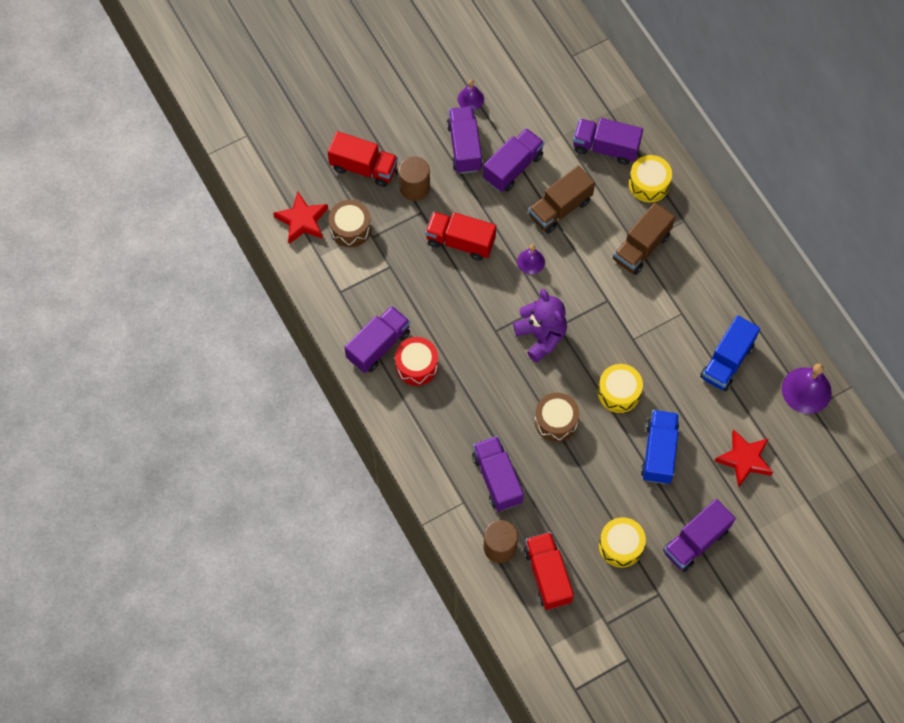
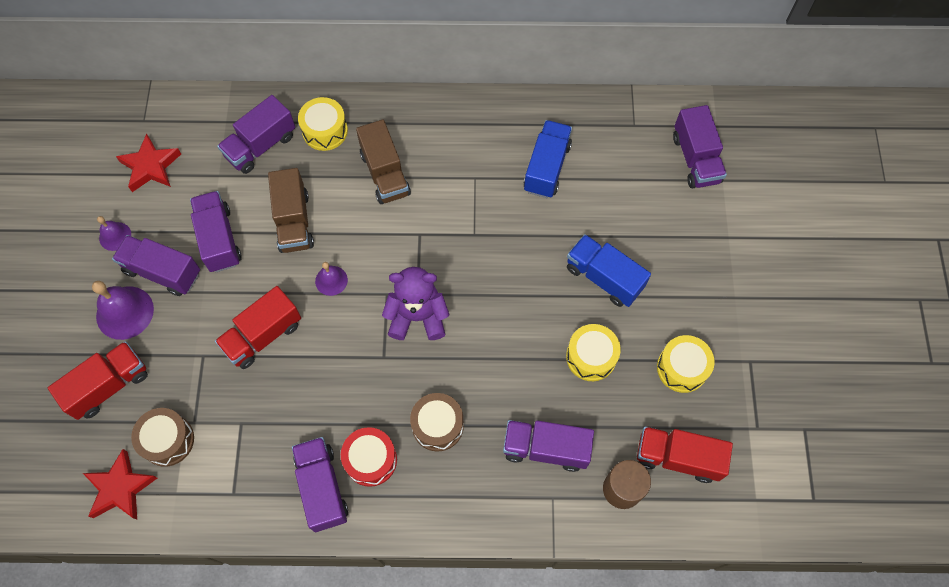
camera: 60 degrees left, 0 degrees up
(414, 187) = (170, 346): brown cylinder -> none
(556, 421) = (516, 354): brown drum -> brown drum (437, 425)
(619, 392) = (521, 278): yellow drum -> yellow drum (591, 357)
(695, 541) = (712, 297): purple truck -> purple truck (695, 159)
(727, 361) = (547, 168): blue truck -> blue truck turned 135 degrees counterclockwise
(744, 459) = (653, 208): red star -> red star (151, 166)
(806, 390) = (614, 120): purple bell -> purple bell (125, 312)

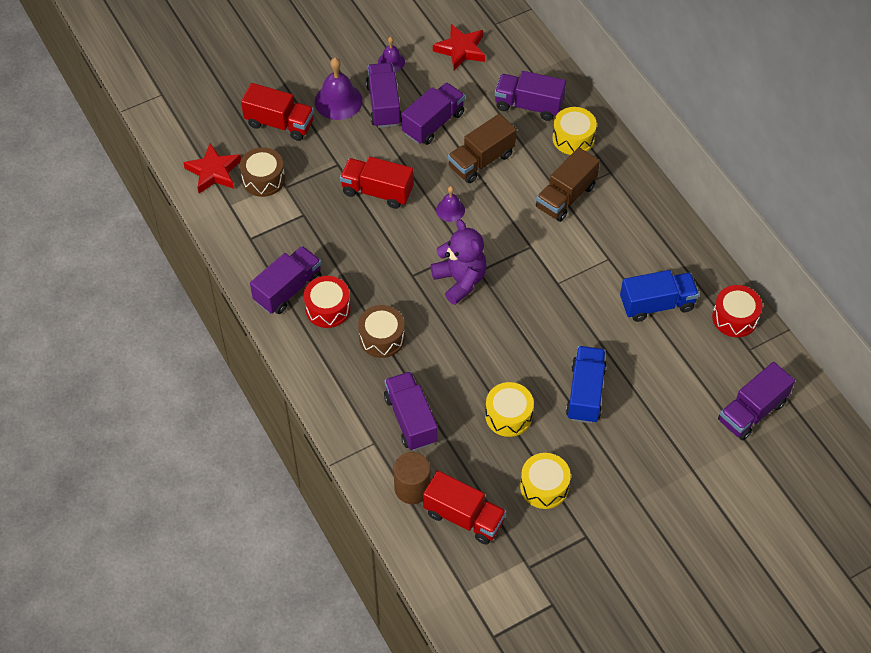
camera: 60 degrees right, 10 degrees down
(596, 117) = (734, 318): none -> red drum
(677, 457) = (464, 517): red truck -> red truck turned 135 degrees clockwise

